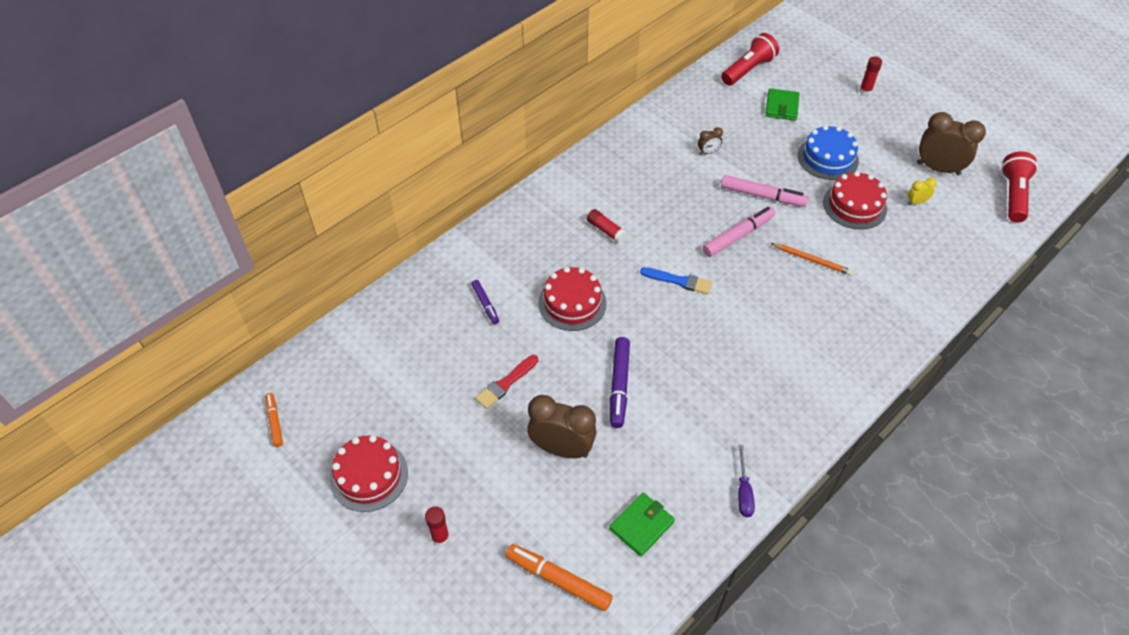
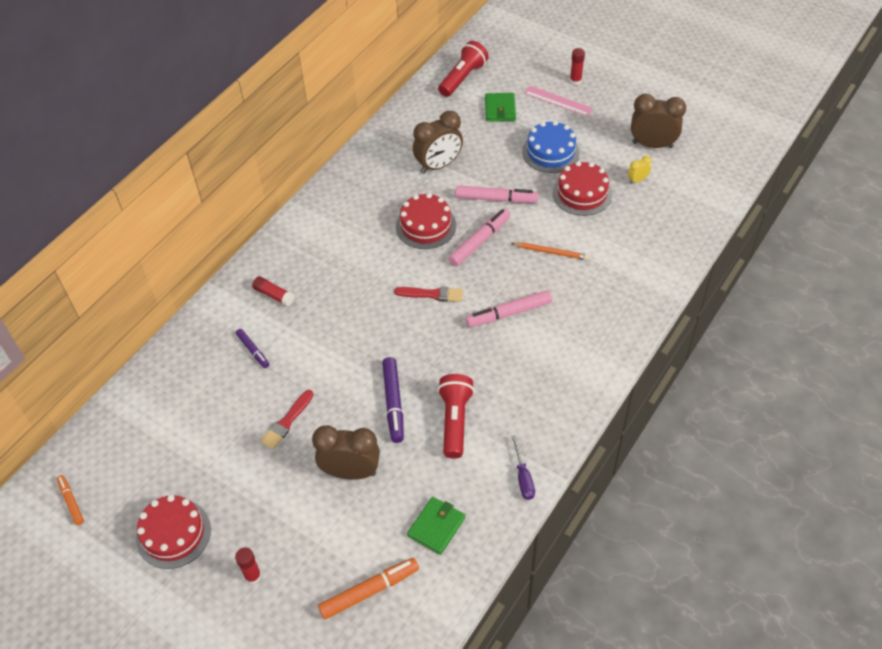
camera: 10 degrees left, 0 degrees up
(558, 580) = (369, 591): orange marker -> orange marker turned 135 degrees clockwise
(572, 303) = (335, 334): red cake -> red cake (426, 226)
(606, 230) = (355, 258): red glue stick -> red glue stick (274, 295)
(679, 281) = (432, 294): blue brush -> red brush
(708, 152) = (438, 165): brown clock -> brown clock, size x2.18
(756, 315) = (508, 313): none -> pink marker
(843, 108) = (558, 101): none -> pink ruler
(1013, 195) = (723, 158): red flashlight -> red flashlight (455, 421)

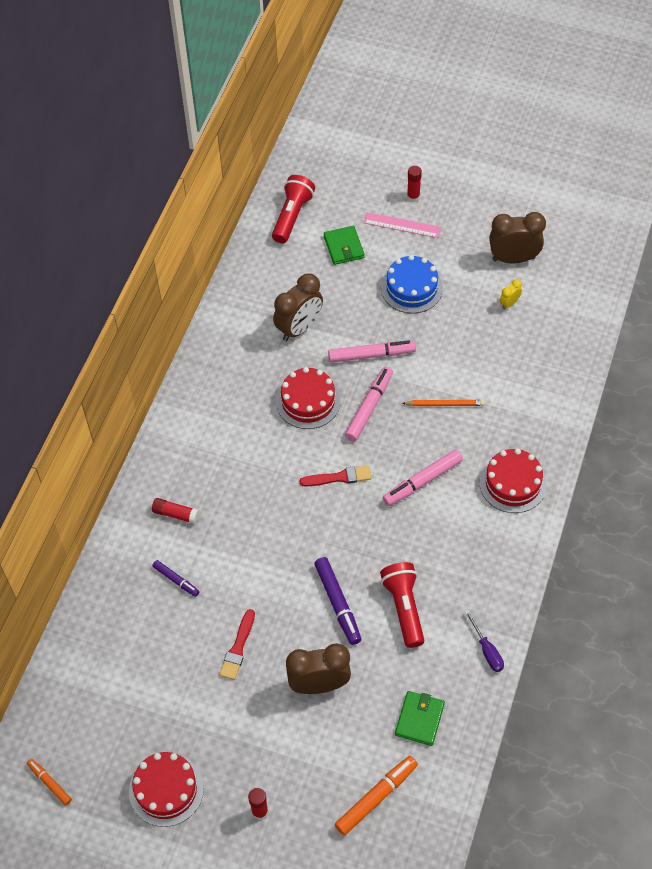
camera: 15 degrees left, 5 degrees up
(582, 193) = (457, 330): red cake -> red cake (513, 483)

